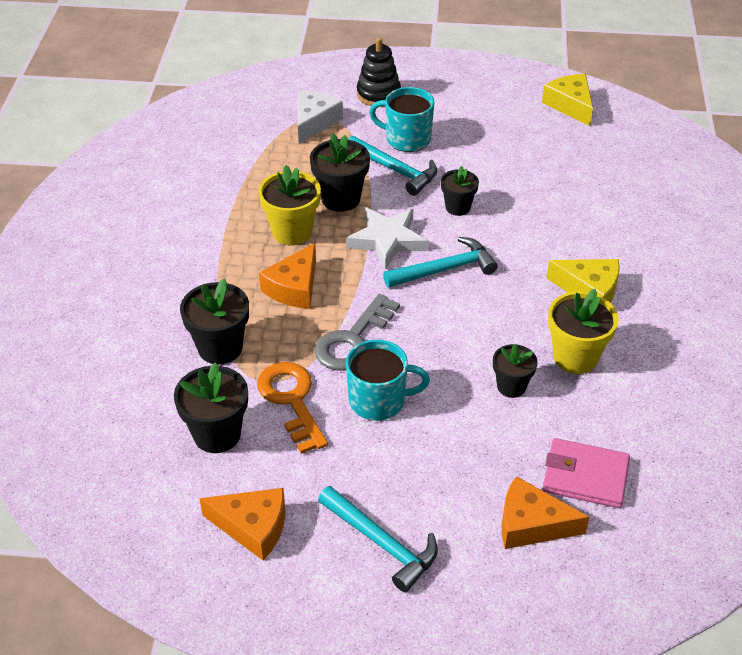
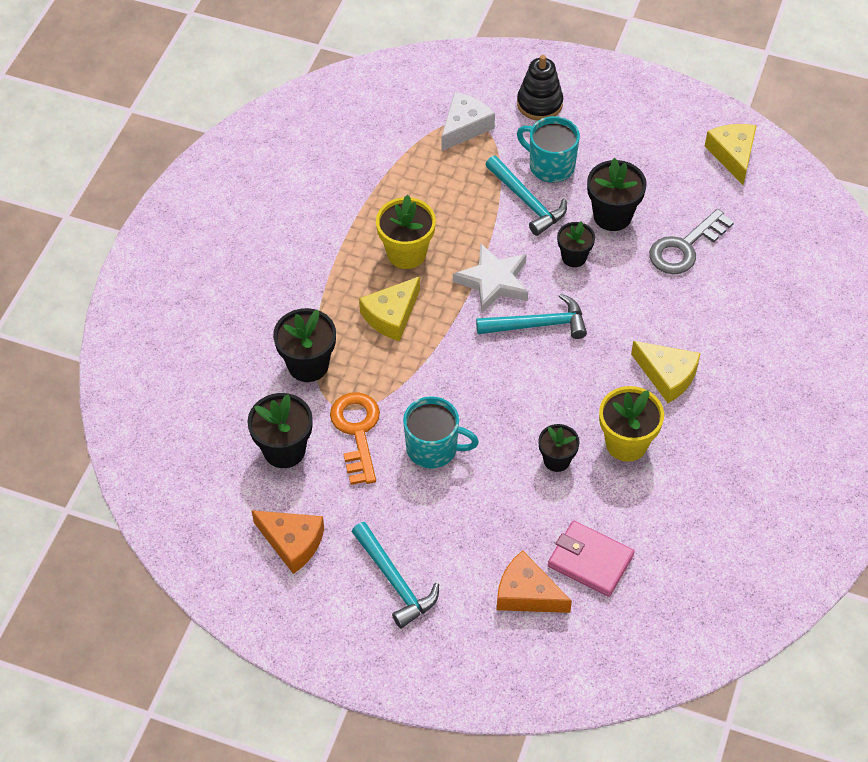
camera: 15 degrees right, 10 degrees up
(294, 287) = (391, 315): orange cheese -> yellow cheese
(340, 199) = (463, 225): black flower pot -> black flower pot (612, 216)
(353, 339) = (429, 382): grey key -> grey key (685, 247)

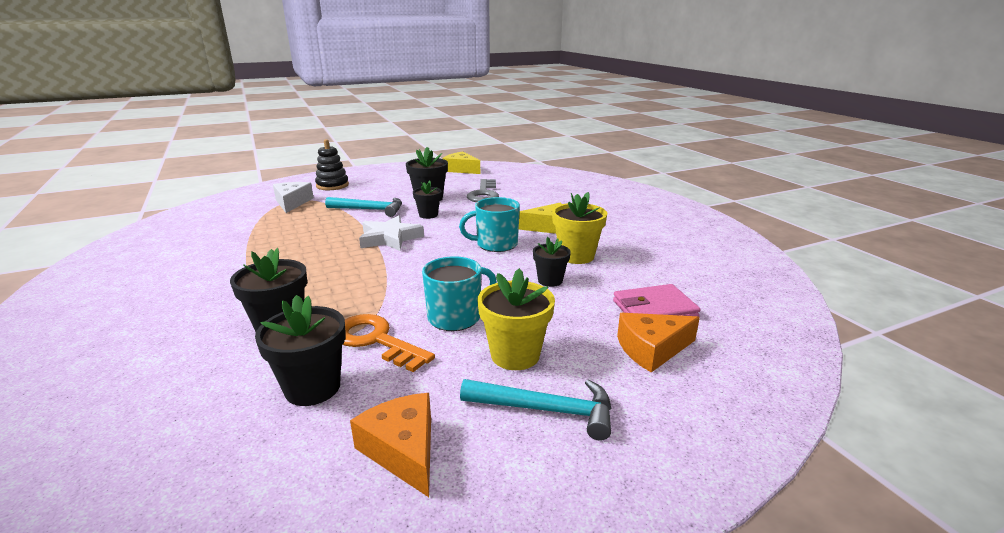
camera: 45 degrees left, 30 degrees down
(292, 542) = (403, 450): orange cheese -> orange cheese turned 105 degrees counterclockwise
(391, 315) = (330, 276): yellow cheese -> none
(406, 253) = (308, 250): yellow flower pot -> yellow flower pot (515, 355)
(538, 324) = (445, 241): turquoise hammer -> none
(550, 165) = (367, 197): turquoise mug -> turquoise mug (495, 244)

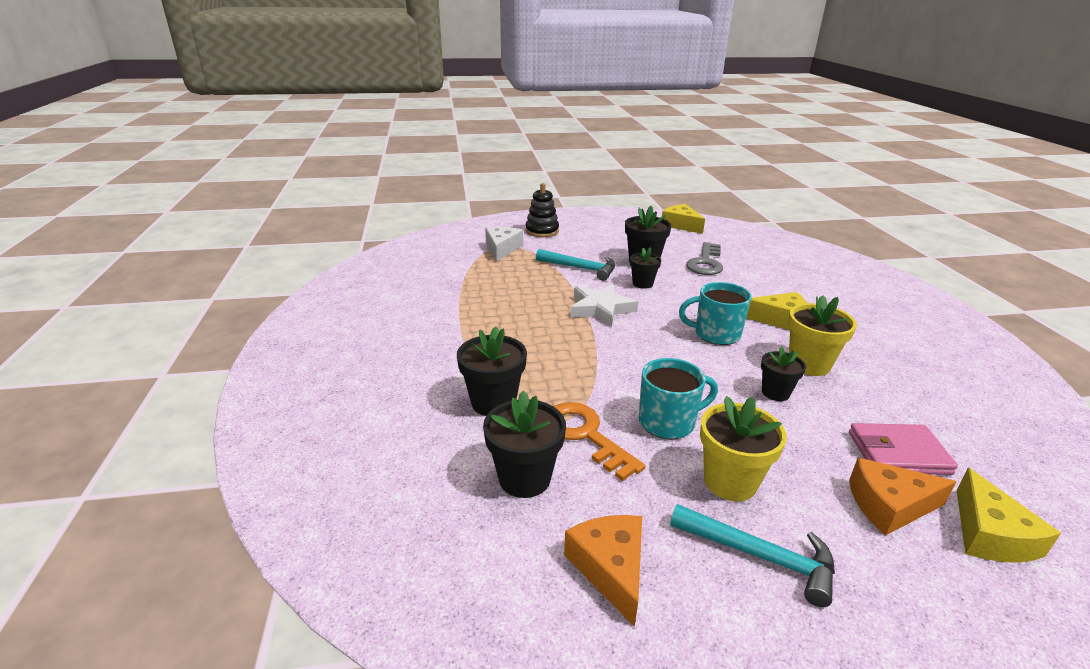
camera: 15 degrees right, 5 degrees up
(732, 355) = (989, 534): none -> yellow cheese

